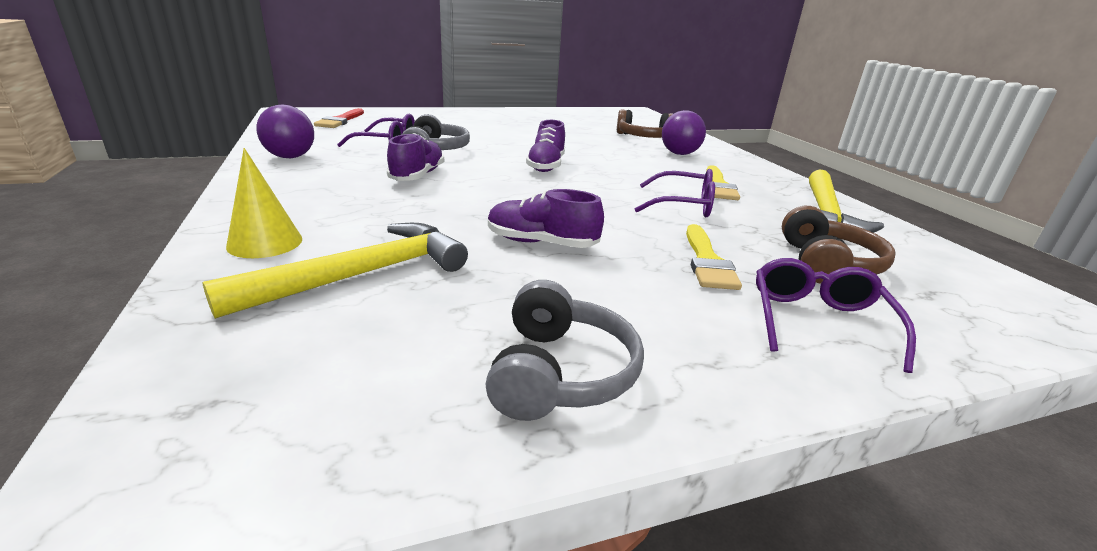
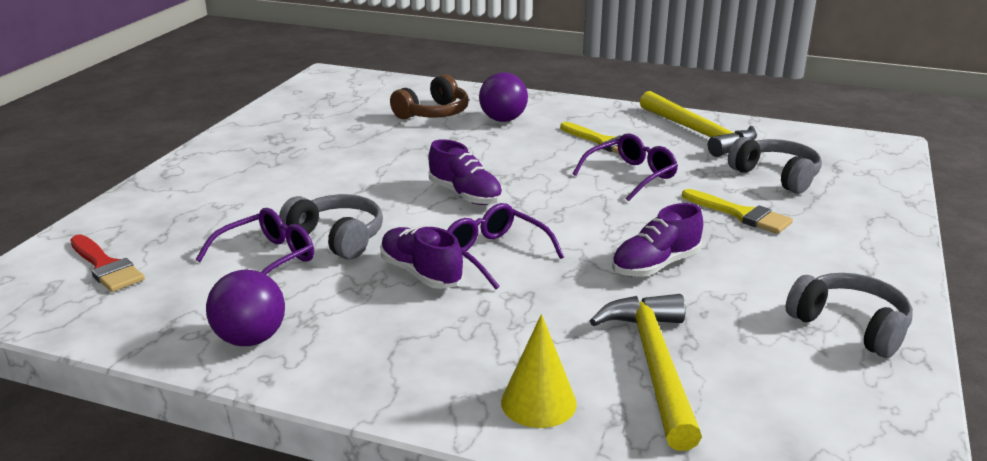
camera: 50 degrees left, 0 degrees up
(818, 322) = (846, 219): purple glasses -> purple glasses (495, 254)
(826, 264) = (776, 176): brown headphones -> grey headphones

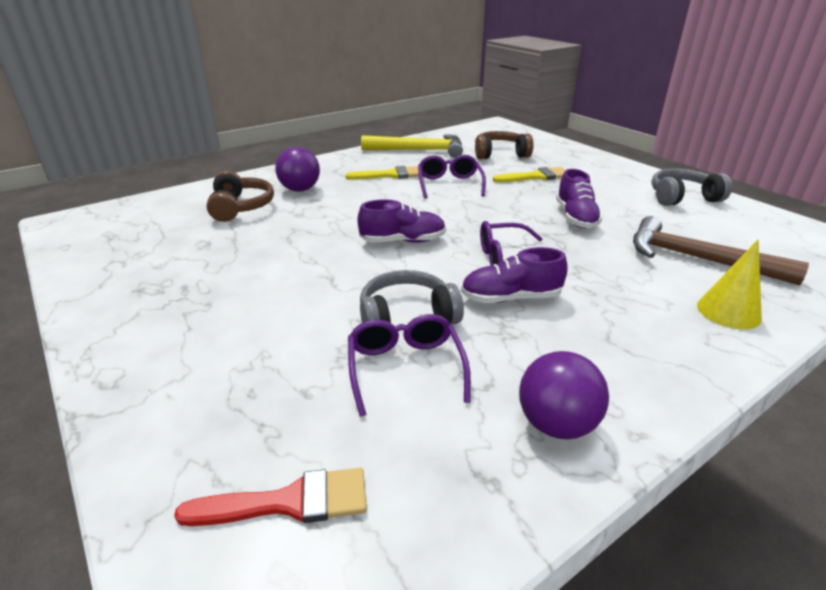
camera: 55 degrees left, 5 degrees up
(654, 364) = (696, 258): yellow hammer -> brown hammer
(776, 176) = (500, 154): grey headphones -> brown headphones

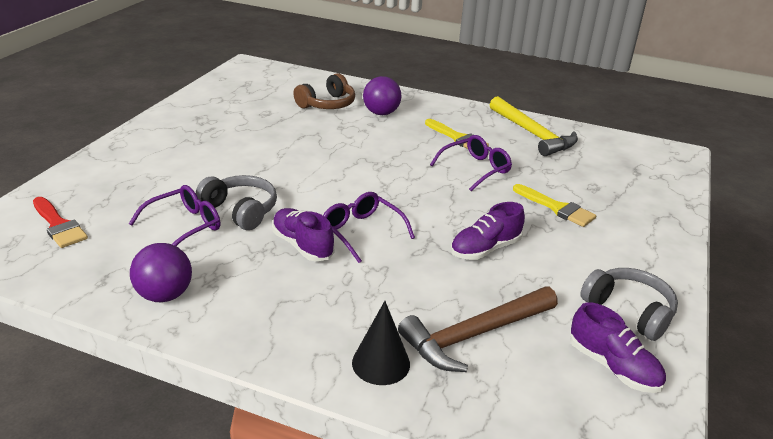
camera: 55 degrees right, 0 degrees up
(403, 241) = (344, 178): purple shoe -> purple shoe (613, 367)
(500, 154) = (588, 176): brown headphones -> none
(696, 258) = (474, 335): brown hammer -> brown hammer turned 120 degrees counterclockwise
(728, 311) = (381, 363): yellow cone -> black cone

